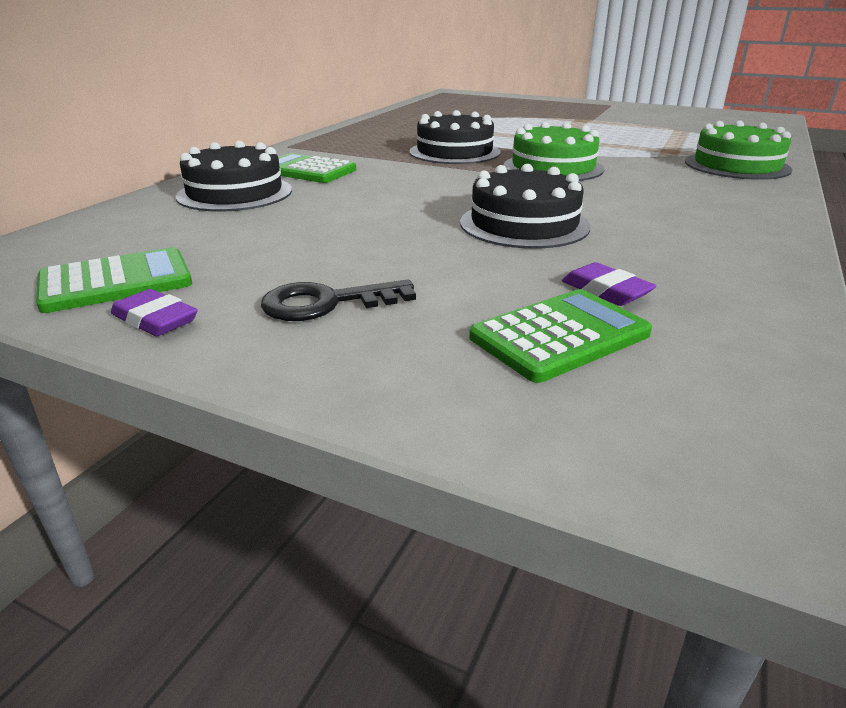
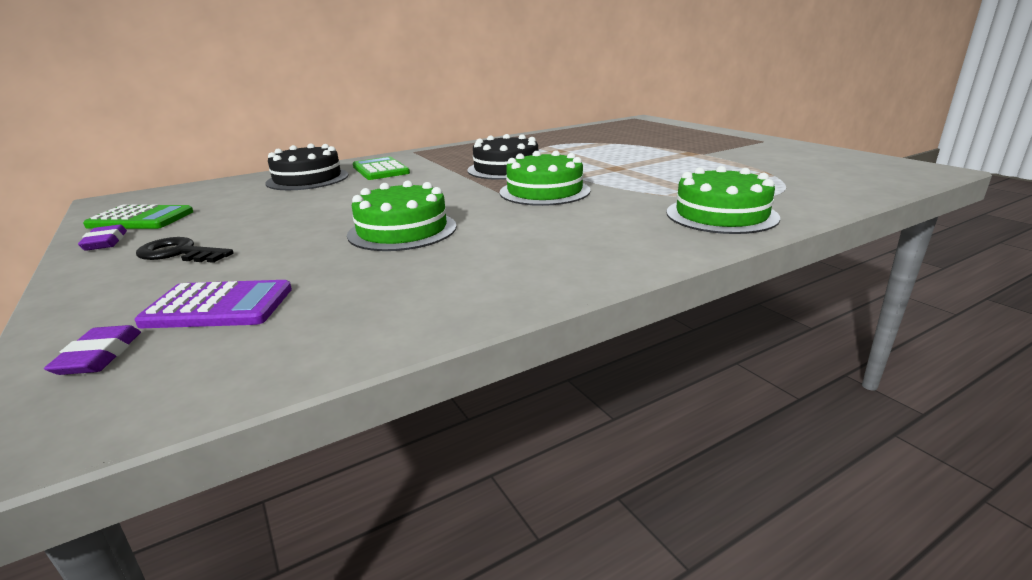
camera: 35 degrees right, 5 degrees down
(524, 224) = (402, 230): black cake -> green cake
(559, 336) = (219, 306): green calculator -> purple calculator
(606, 291) = (320, 288): purple eraser -> purple eraser (99, 356)

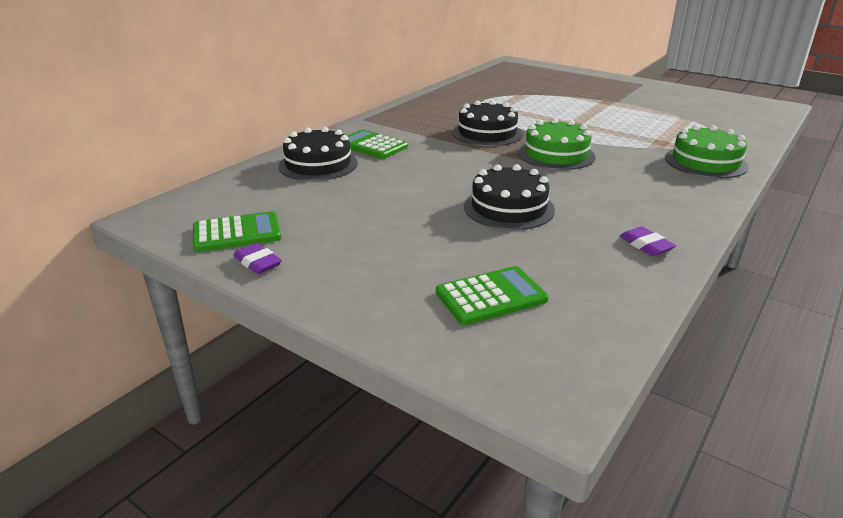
camera: 25 degrees left, 5 degrees up
(99, 356) = (481, 350): purple eraser -> purple eraser (646, 245)
(179, 253) = (358, 260): black key -> none
(219, 306) = (491, 296): purple calculator -> green calculator
(402, 230) = (508, 208): green cake -> black cake

